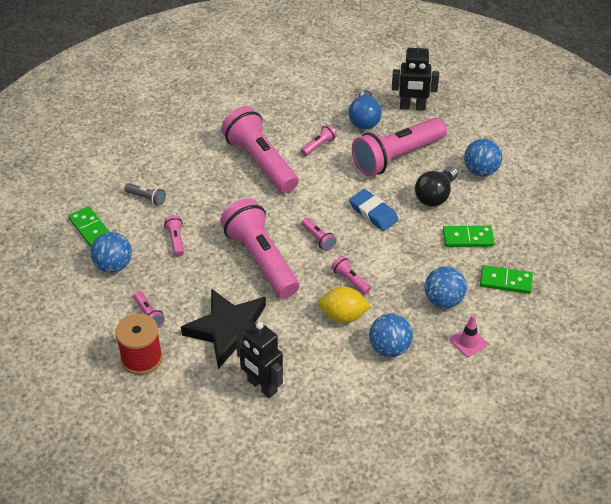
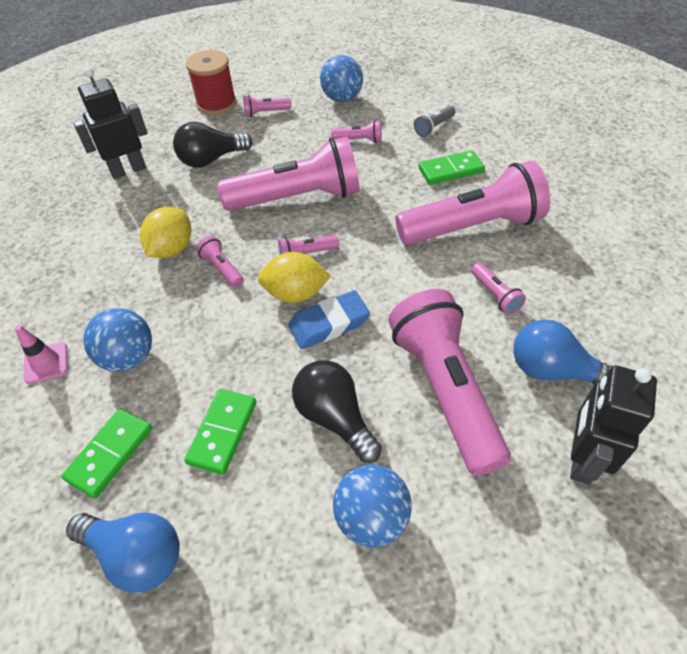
camera: 110 degrees right, 5 degrees up
(90, 228) = (401, 89): green domino -> green domino (450, 170)
(229, 331) = (211, 159): black star -> black light bulb
(350, 280) = (222, 268): pink flashlight -> pink flashlight turned 105 degrees counterclockwise
(356, 235) = (295, 293): none -> yellow lemon
(389, 348) = (98, 279): blue ball -> none
(546, 248) = (136, 555): none -> blue light bulb

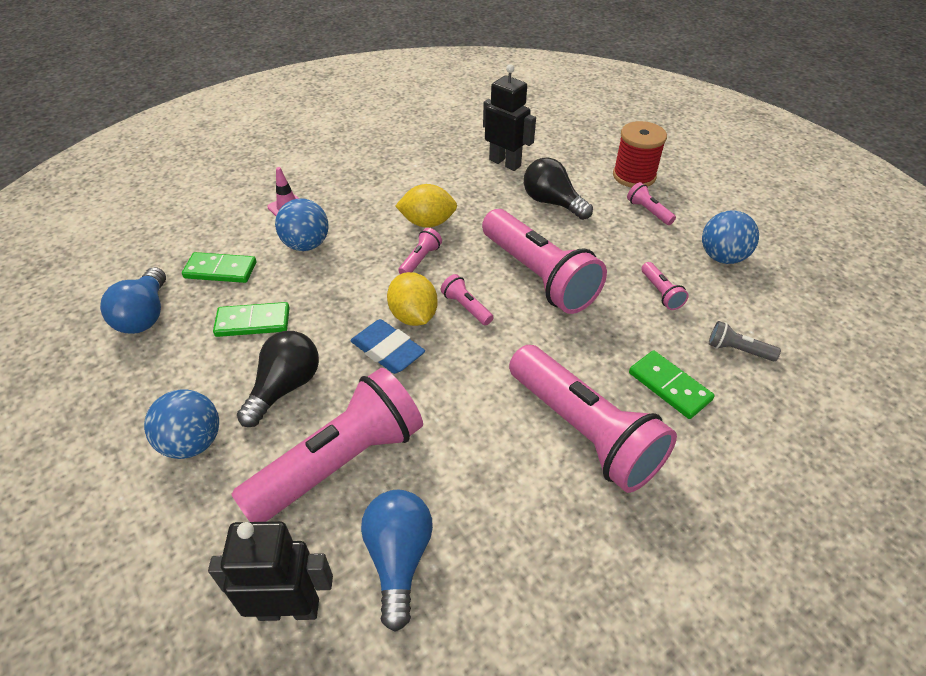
camera: 65 degrees right, 5 degrees down
(495, 295) = (486, 478): pink flashlight -> none

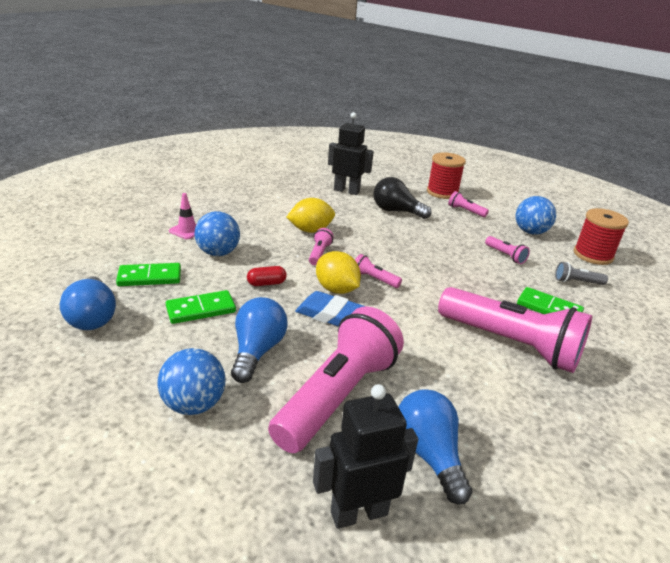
camera: 20 degrees left, 15 degrees down
(285, 387) = (257, 351): black light bulb -> blue light bulb
(338, 296) = (266, 283): none -> red capsule
(538, 276) = (415, 255): pink flashlight -> none
(792, 308) = (593, 255): none -> red spool

